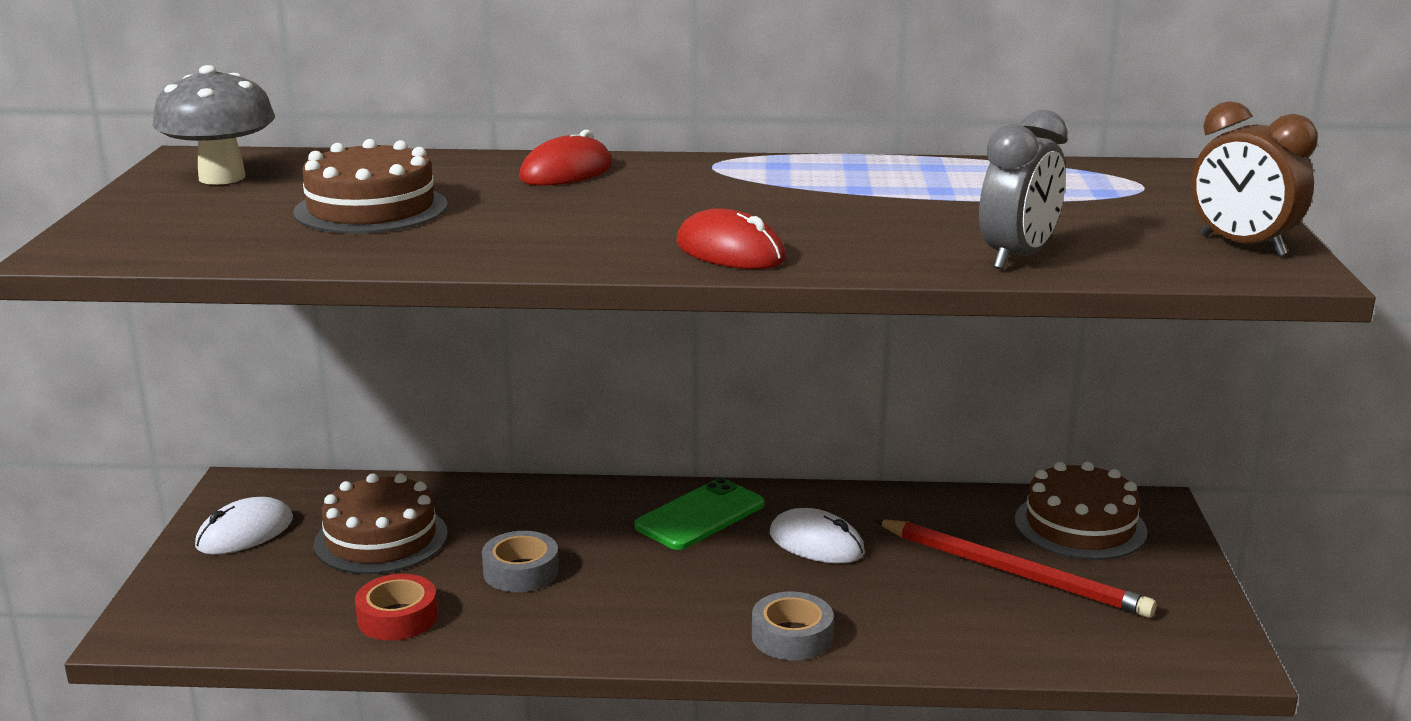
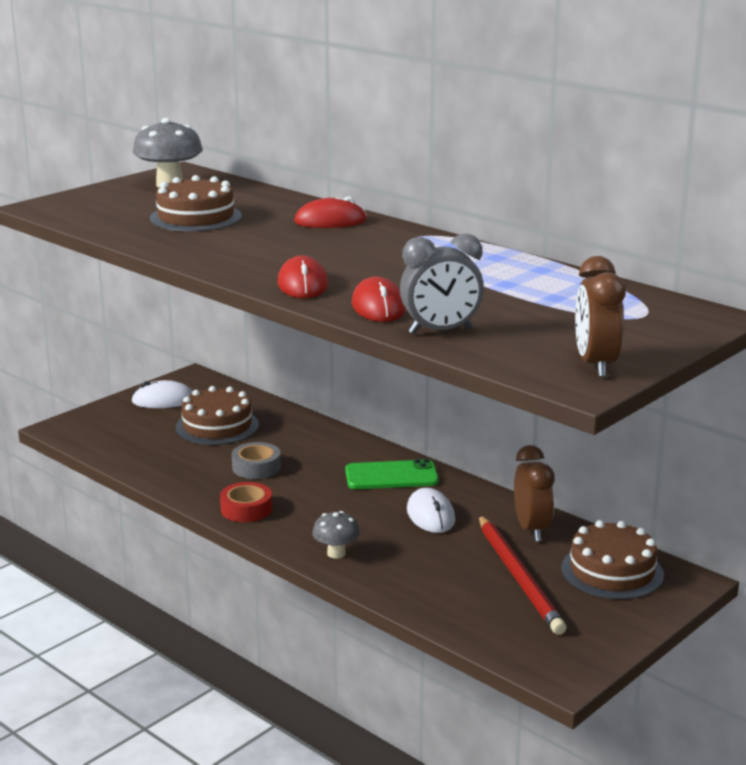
camera: 40 degrees right, 0 degrees up
(397, 617) = (169, 465): red tape -> red tape (246, 509)
(792, 636) = (336, 553): grey tape -> grey mushroom
(883, 251) = (378, 307): none -> red mouse
(938, 514) = (531, 529): none -> brown clock

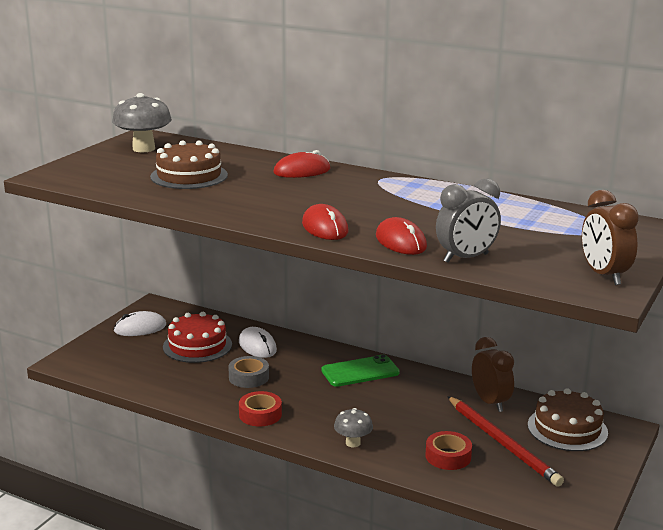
camera: 15 degrees left, 0 degrees up
(217, 426) = (197, 345): brown cake -> red cake
(430, 515) = (408, 401): white mouse -> white mouse (257, 346)
(442, 583) = (448, 456): none -> red tape

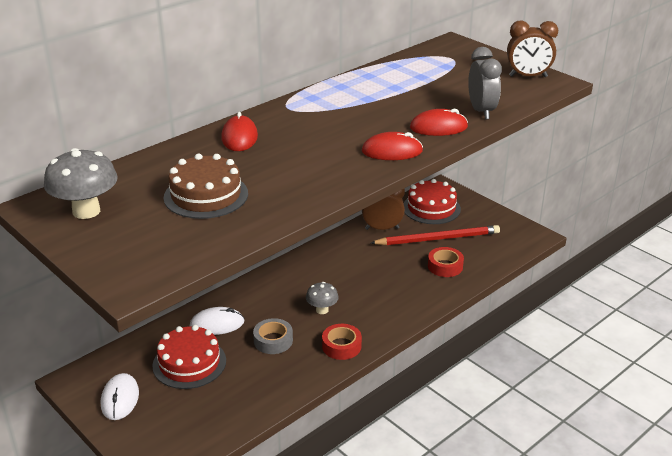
camera: 70 degrees left, 10 degrees up
(353, 443) = (408, 306): grey mushroom -> grey mushroom (322, 310)
(360, 372) = (301, 276): green phone -> none
(567, 428) = (431, 208): brown cake -> red cake

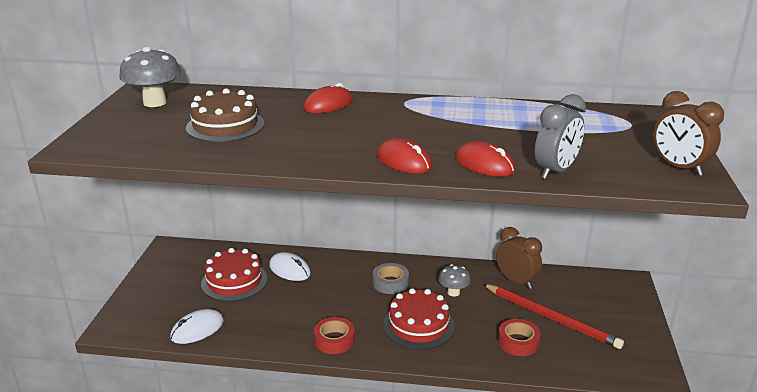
camera: 50 degrees right, 5 degrees down
(120, 399) = (168, 274): white mouse -> white mouse (197, 329)
(273, 341) = (301, 303): grey tape -> grey tape (390, 283)
(322, 310) = (367, 307): grey mushroom -> grey mushroom (453, 292)
(431, 208) = (589, 292): red cake -> red cake (418, 325)

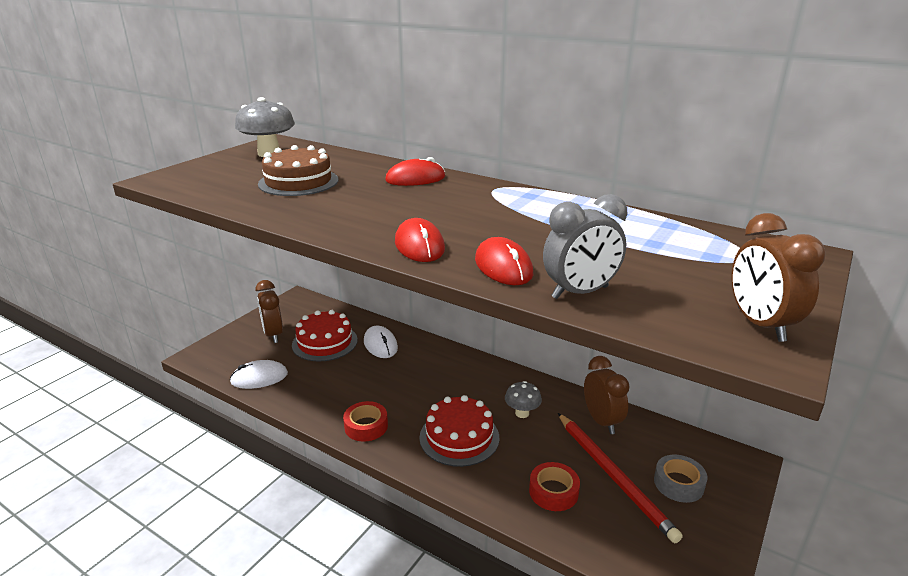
camera: 25 degrees right, 0 degrees up
(175, 287) = (273, 335): none -> brown clock
(390, 283) = (464, 384): grey tape -> grey tape (678, 483)

